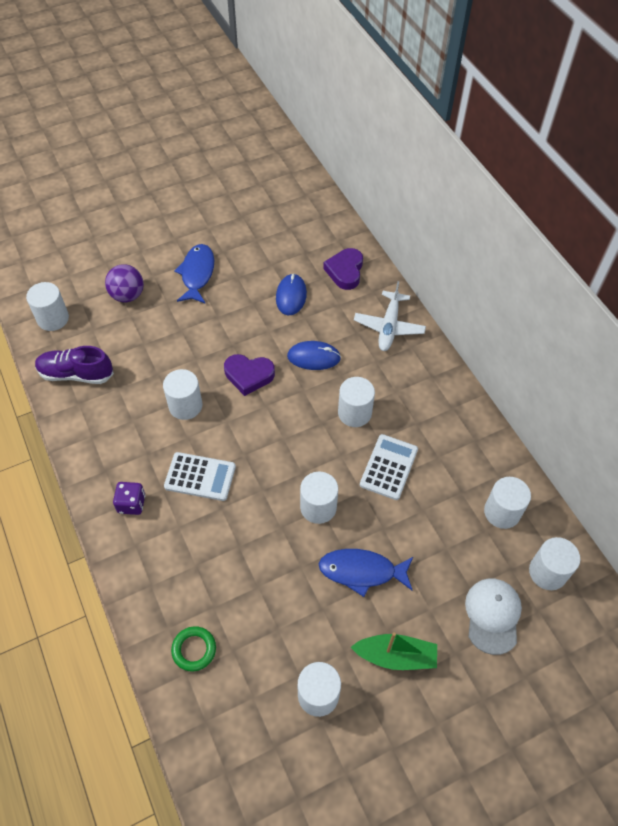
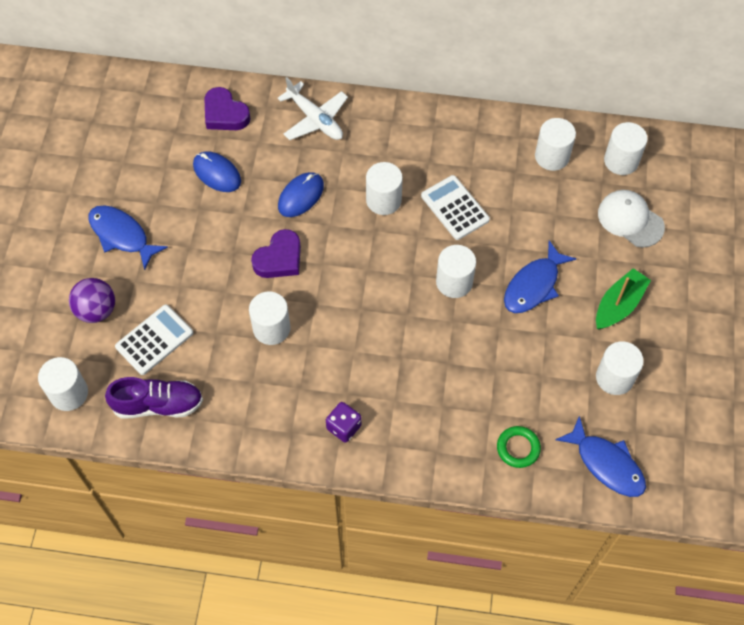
camera: 55 degrees left, 5 degrees up
(76, 374) = (158, 405): purple shoe -> purple shoe turned 135 degrees counterclockwise
(200, 477) = (357, 356): white calculator -> white calculator (154, 340)
(225, 738) = (606, 464): none -> blue fish

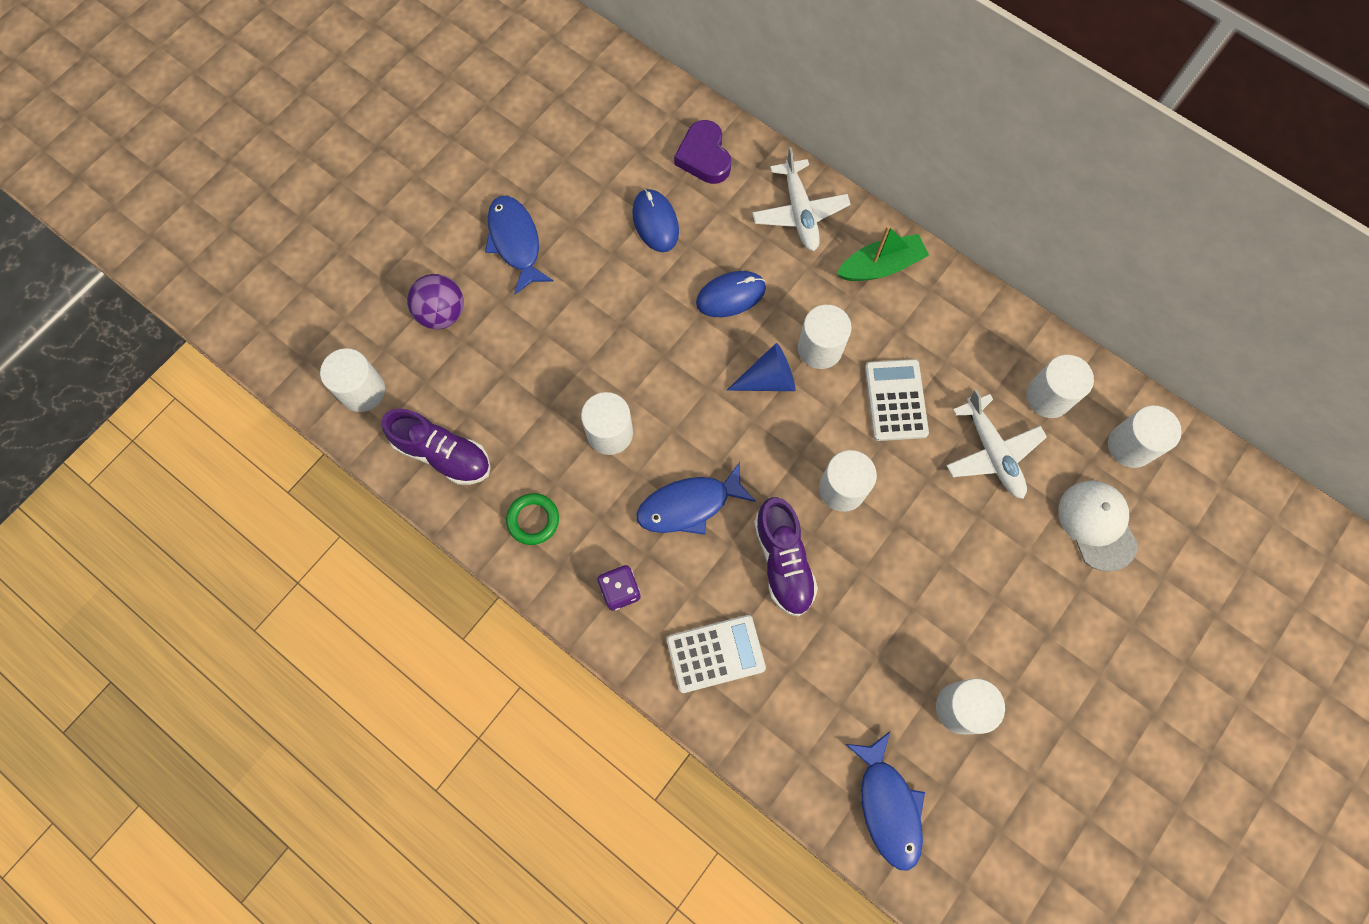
camera: 30 degrees right, 10 degrees up
(154, 340) = (481, 379): white calculator -> white calculator (715, 653)
(279, 258) = (665, 356): purple heart -> none
(361, 237) = (768, 379): none -> blue cone
(443, 349) = (783, 562): none -> purple shoe
(518, 448) = (797, 727): green ring -> green ring (533, 520)
(534, 285) = (932, 543): blue fish -> blue fish (689, 505)
(537, 209) = (992, 453): none -> white plane
(618, 305) = (1019, 622): green boat -> green boat (880, 266)

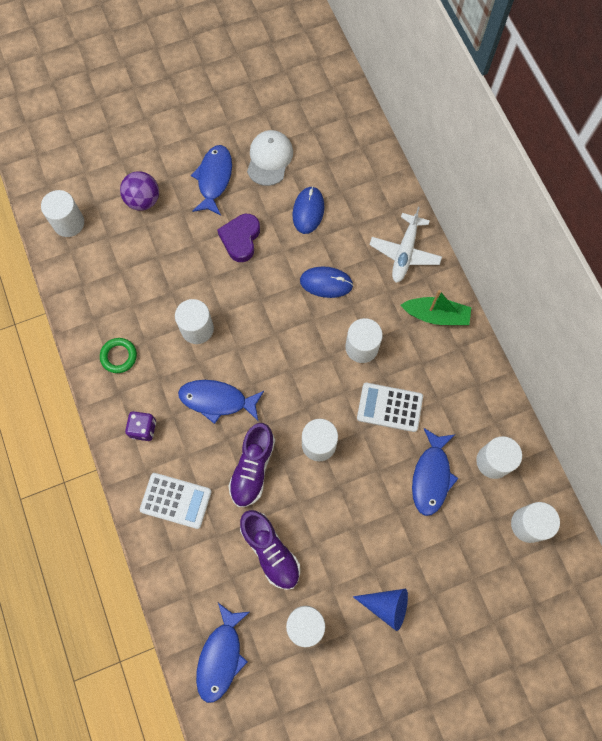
camera: 30 degrees right, 0 degrees up
(443, 454) = (91, 287): purple shoe -> purple shoe (270, 551)
(704, 157) = (366, 185): purple heart -> purple heart (240, 239)
(768, 379) = (316, 349): blue cone -> blue cone (386, 606)
(895, 400) = (389, 407): white calculator -> white calculator turned 105 degrees counterclockwise
(992, 453) = (431, 476): white plane -> blue fish
(1097, 525) = (471, 563): white cap -> white cap (269, 159)

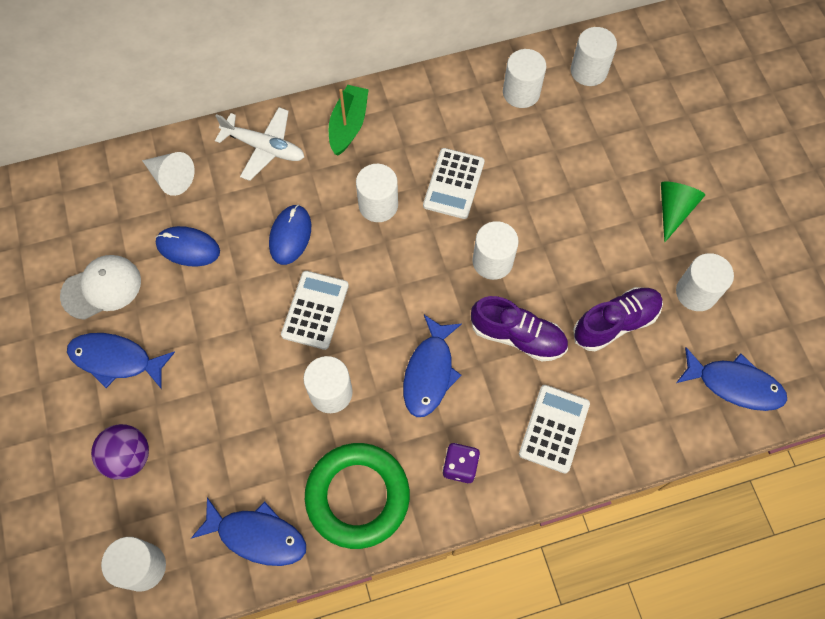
camera: 85 degrees left, 5 degrees down
(119, 356) = (357, 496): green ring -> green ring, size x2.08
(240, 239) = (212, 331): purple heart -> none
(263, 309) = (315, 310): none -> white calculator
(269, 159) = (102, 288): white cap -> white cap turned 135 degrees clockwise
(368, 189) = (171, 178): none -> white cone
(386, 606) = (673, 210): blue cone -> green cone
(431, 476) = (535, 152): blue fish -> blue fish (257, 536)

